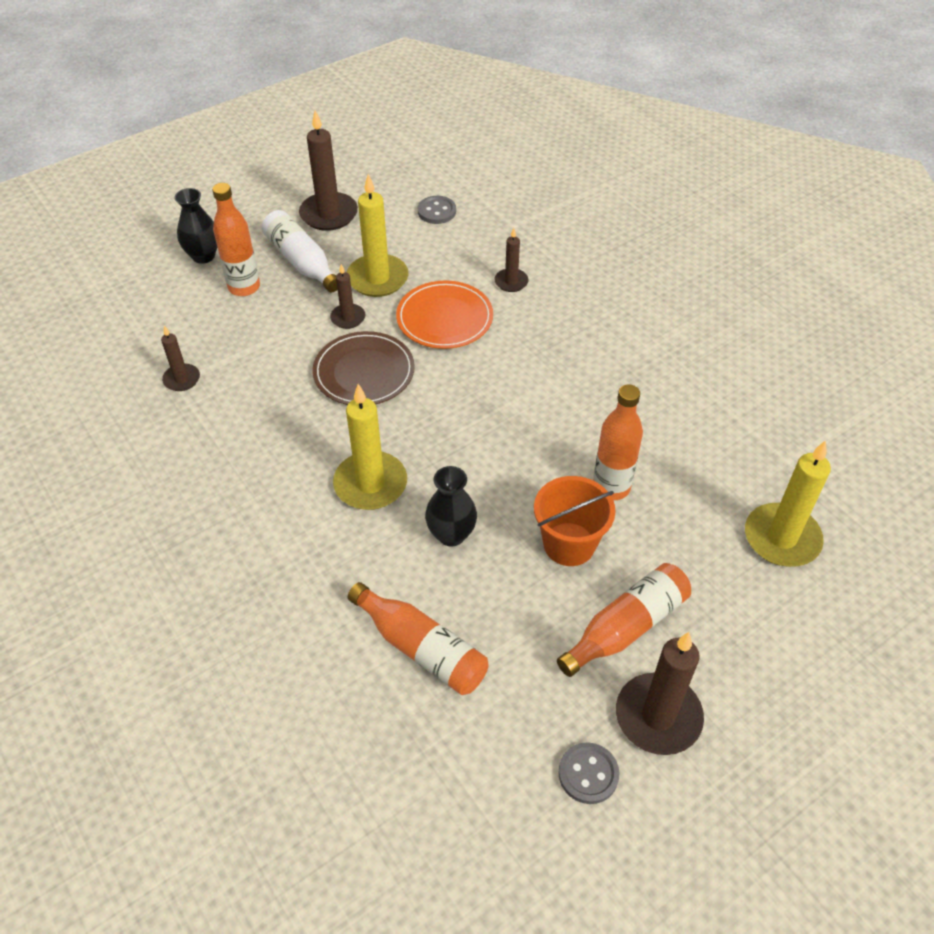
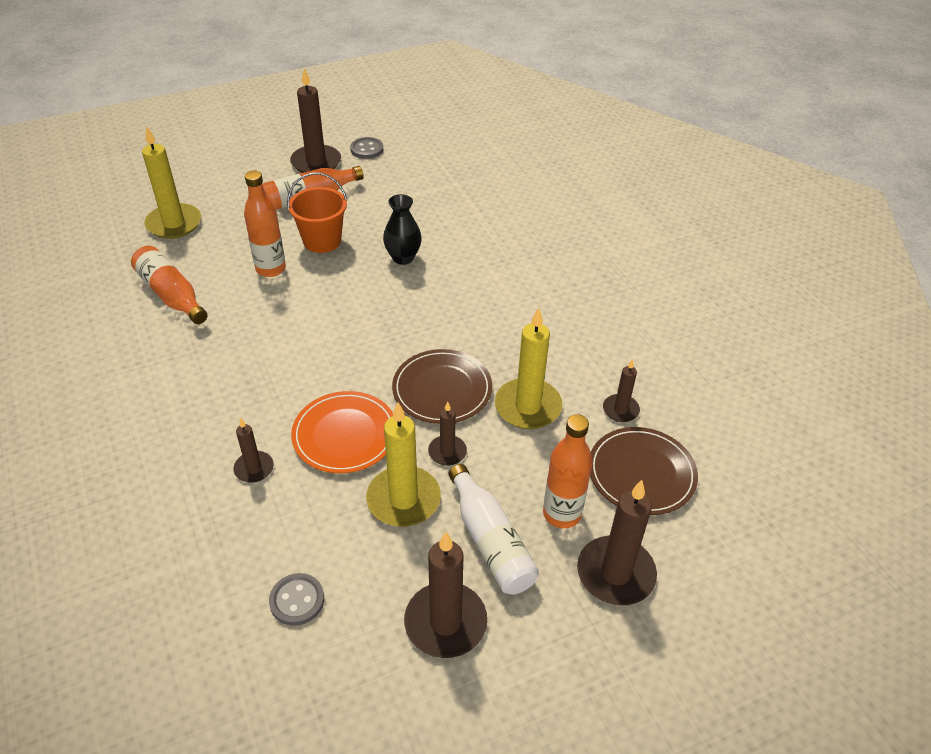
camera: 170 degrees left, 5 degrees down
(170, 326) = (641, 473): none -> brown plate
(203, 256) = (615, 573): black vase -> brown candle
(370, 484) = (455, 297): yellow candle -> yellow candle (528, 407)
(421, 648) = (442, 205): orange bottle -> orange bottle (171, 295)

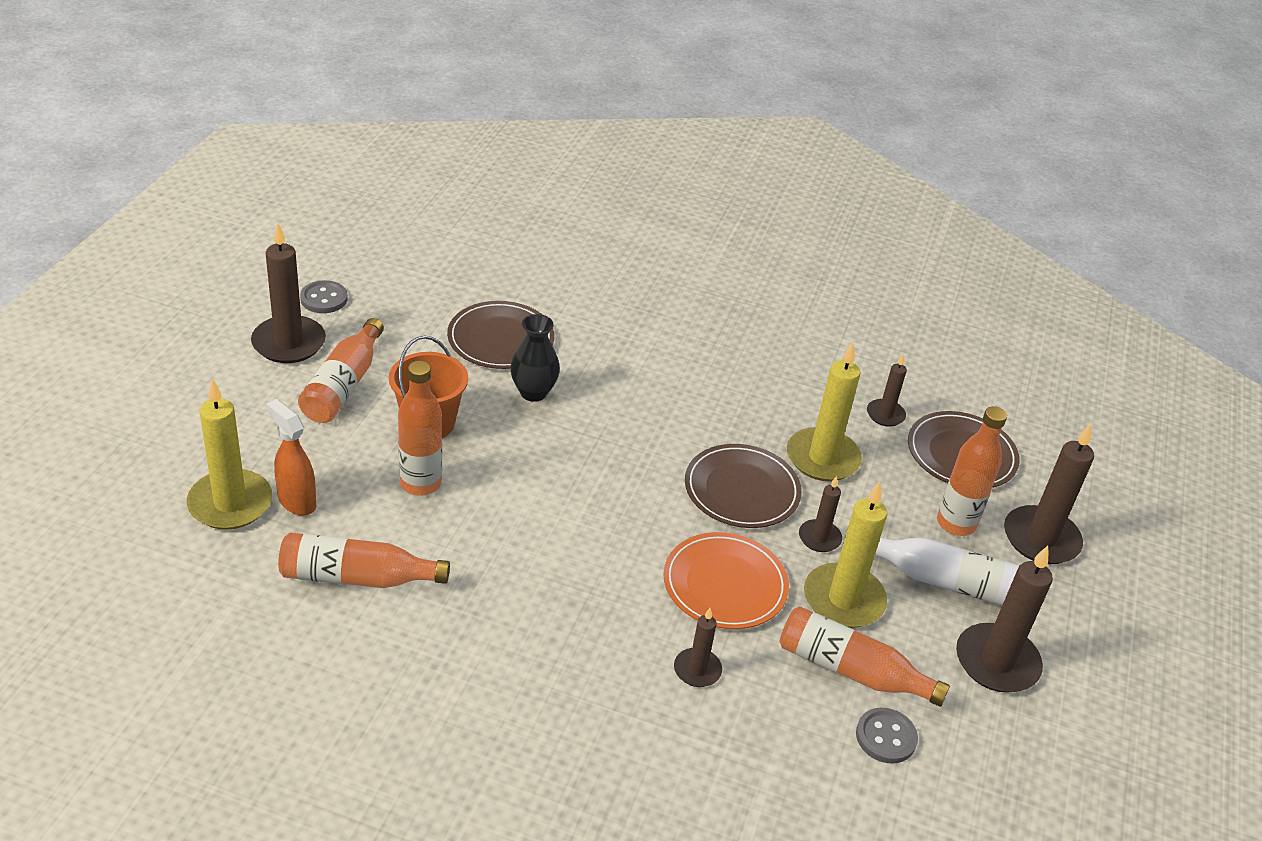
camera: 50 degrees left, 5 degrees down
(202, 241) = (296, 501): none -> orange spray bottle
(340, 544) = (851, 670): none -> orange bottle
(429, 219) = (500, 339): none -> brown plate

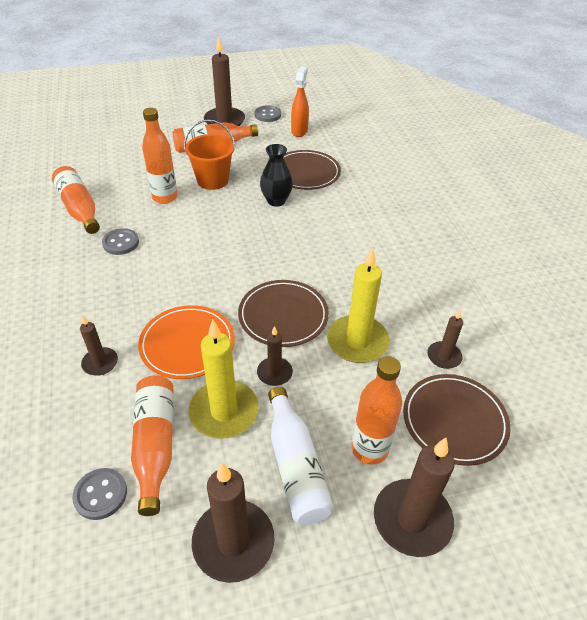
camera: 60 degrees right, 5 degrees up
(230, 503) = (99, 155): yellow candle -> none
(296, 501) = (117, 170): orange spray bottle -> orange spray bottle (299, 131)
(482, 566) = (121, 243): none -> grey button

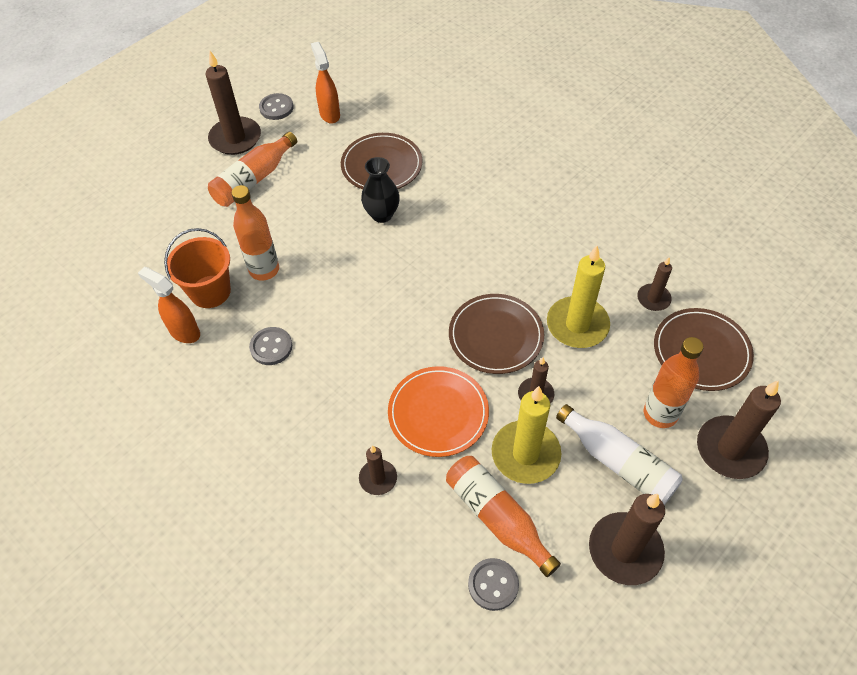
camera: 30 degrees left, 10 degrees up
(79, 208) = (184, 332): orange bottle -> orange spray bottle
(213, 180) = (295, 223): orange bucket -> orange bucket (210, 291)

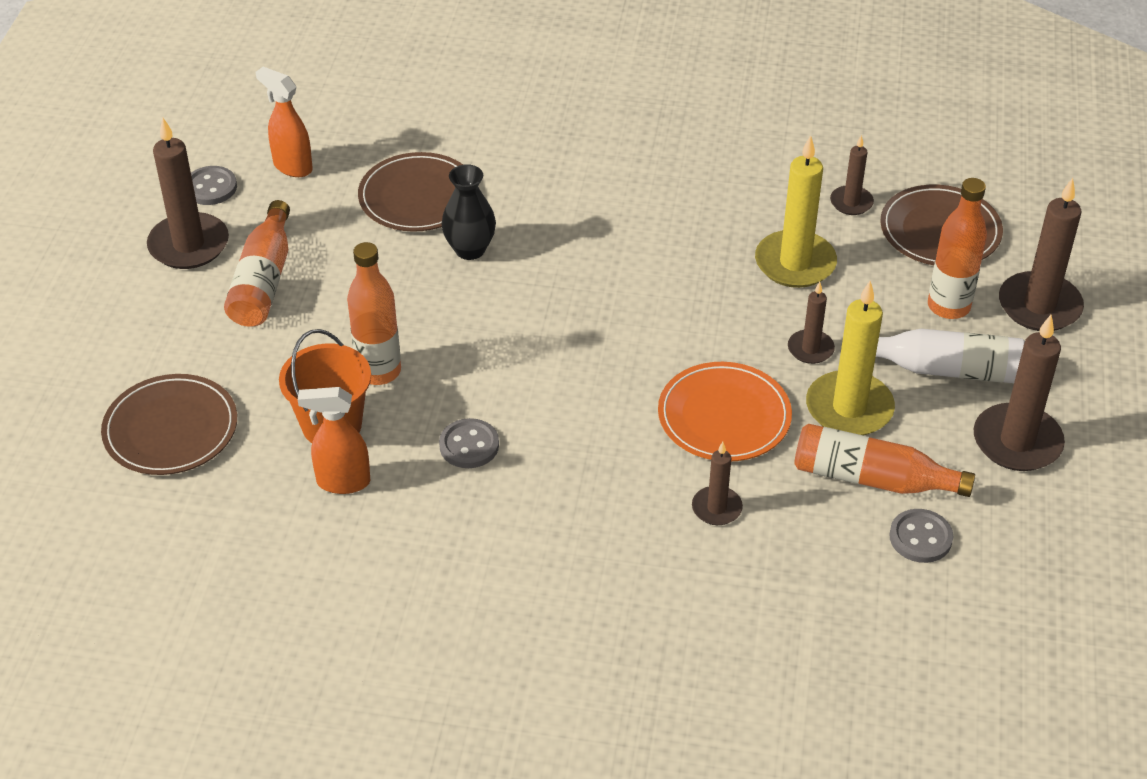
camera: 35 degrees left, 10 degrees down
(496, 336) = (718, 313): brown plate -> brown plate (171, 429)

